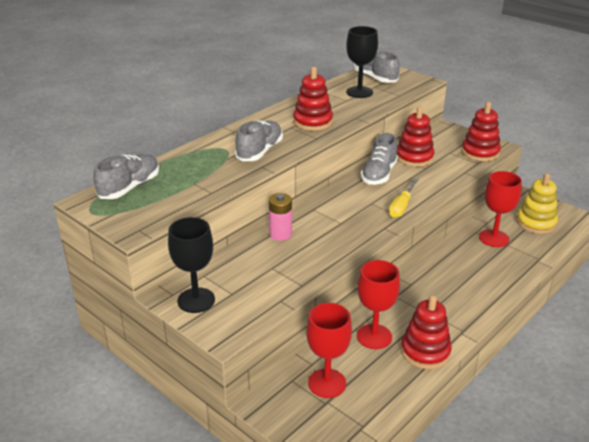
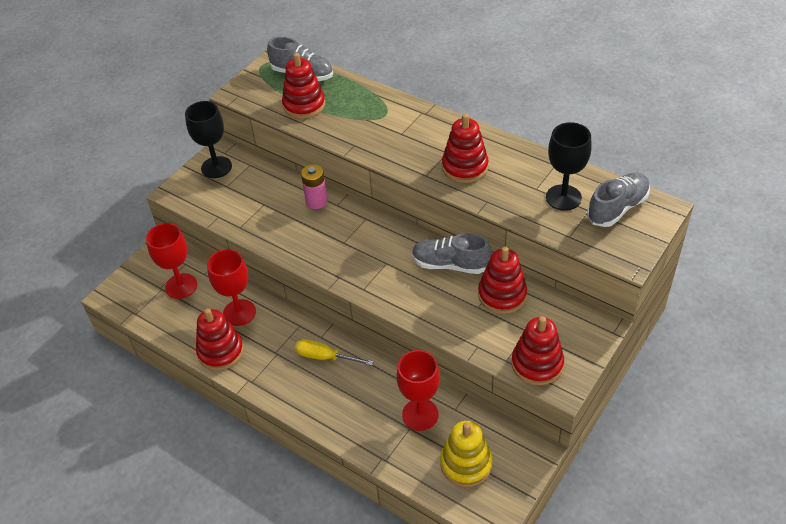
camera: 85 degrees right, 15 degrees up
(184, 189) = (304, 105): none -> red stacking toy
(259, 151) = (384, 138): grey shoe -> none
(401, 207) = (383, 288): yellow screwdriver -> yellow screwdriver (325, 357)

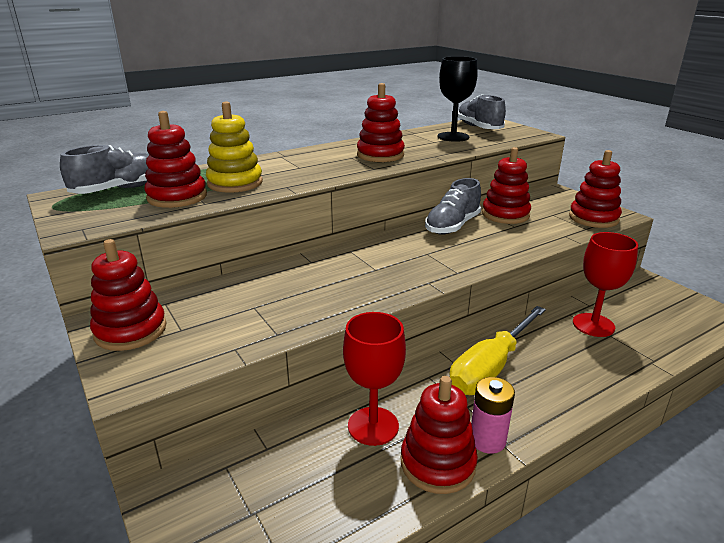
camera: 70 degrees left, 20 degrees down
(181, 286) = (270, 482): red goblet -> none
(216, 167) = (130, 330): black goblet -> red stacking toy
(316, 201) = (292, 271): pink battery -> pink battery (487, 440)
(325, 357) = (490, 368): yellow screwdriver -> yellow screwdriver, size x1.66
(466, 464) = (659, 314): yellow stacking toy -> yellow stacking toy (235, 183)

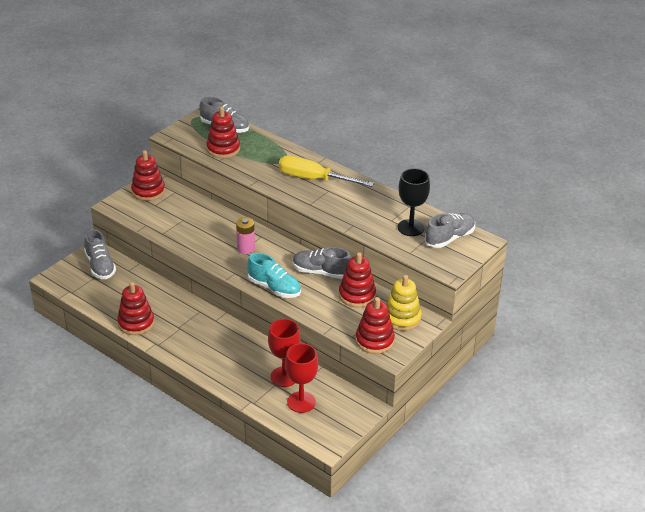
camera: 70 degrees right, 10 degrees up
(223, 493) = (100, 266): none -> grey shoe
(235, 183) = (254, 160): yellow stacking toy -> yellow stacking toy (402, 318)
(373, 426) = (153, 299): red goblet -> red goblet (301, 402)
(380, 155) = (340, 201): red stacking toy -> none
(476, 258) = (274, 288): none -> turquoise shoe
(487, 440) = (157, 337): pink battery -> pink battery (246, 248)
(490, 368) = (217, 334): yellow screwdriver -> yellow screwdriver (314, 179)

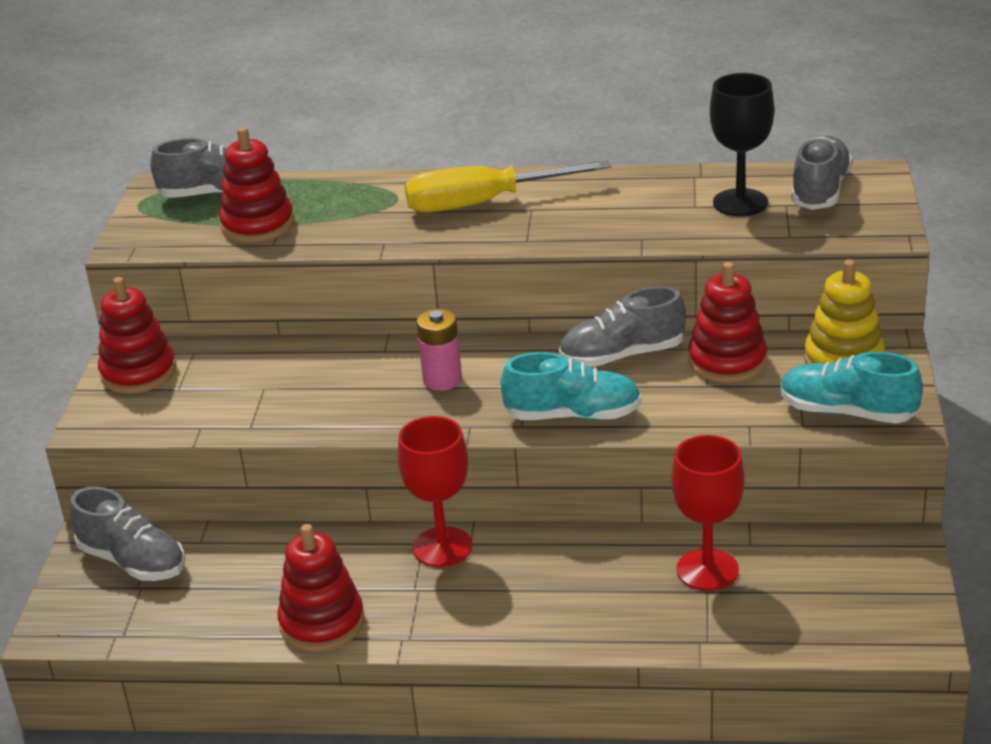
camera: 30 degrees left, 5 degrees down
(301, 402) = (787, 594): red goblet -> red goblet (442, 547)
(374, 340) = (847, 412): red stacking toy -> turquoise shoe

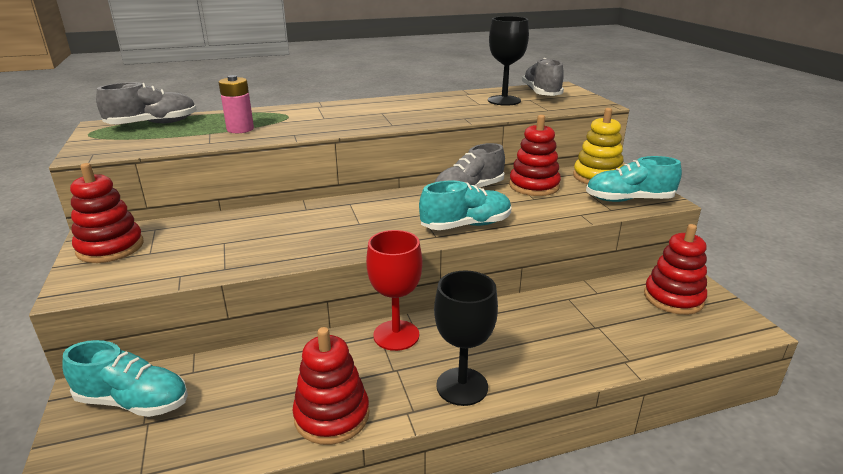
camera: 25 degrees left, 5 degrees down
(133, 561) = (133, 401): grey shoe -> turquoise shoe
(258, 225) = (192, 135): red stacking toy -> red stacking toy (673, 298)
(442, 380) = (359, 219): pink battery -> pink battery (240, 129)
(480, 625) = (462, 386): none -> black goblet
(483, 203) = (348, 113): yellow screwdriver -> none
(707, 570) = (586, 313): red goblet -> none

